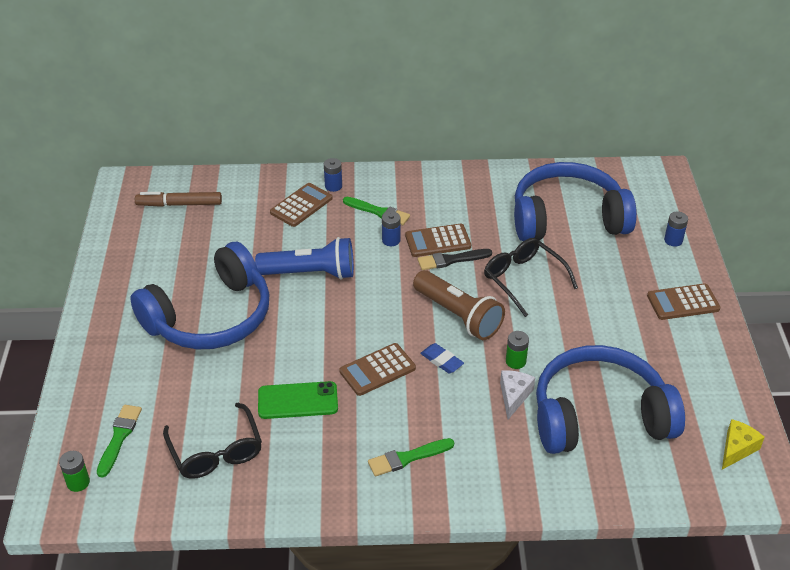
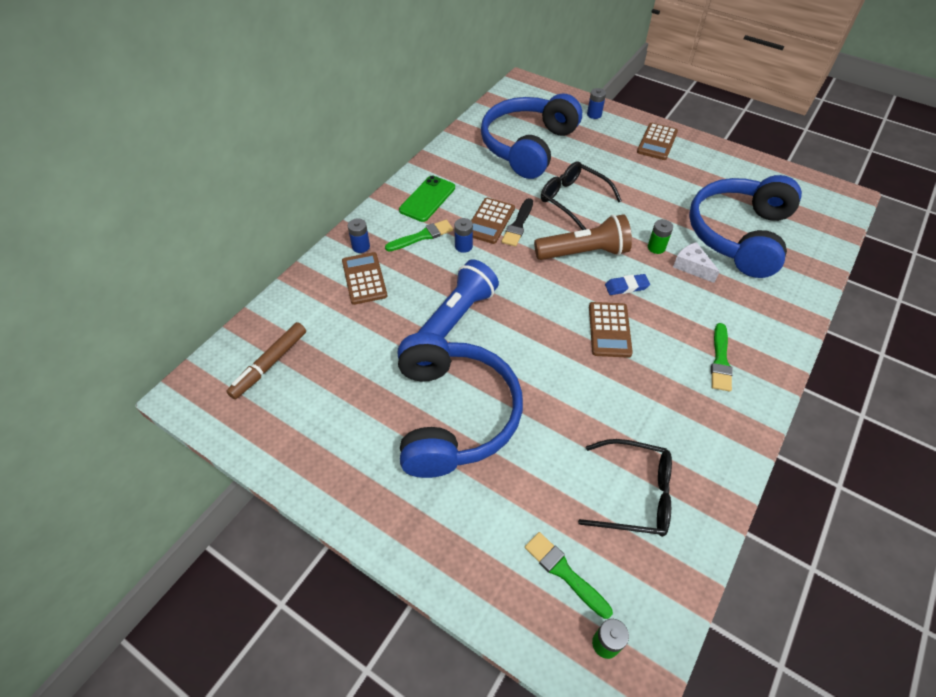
camera: 55 degrees left, 10 degrees up
(298, 401) = (609, 401): green phone -> green phone (427, 199)
(523, 279) = (573, 199): black glasses -> black glasses turned 45 degrees clockwise
(737, 449) = (805, 191): yellow cheese -> none

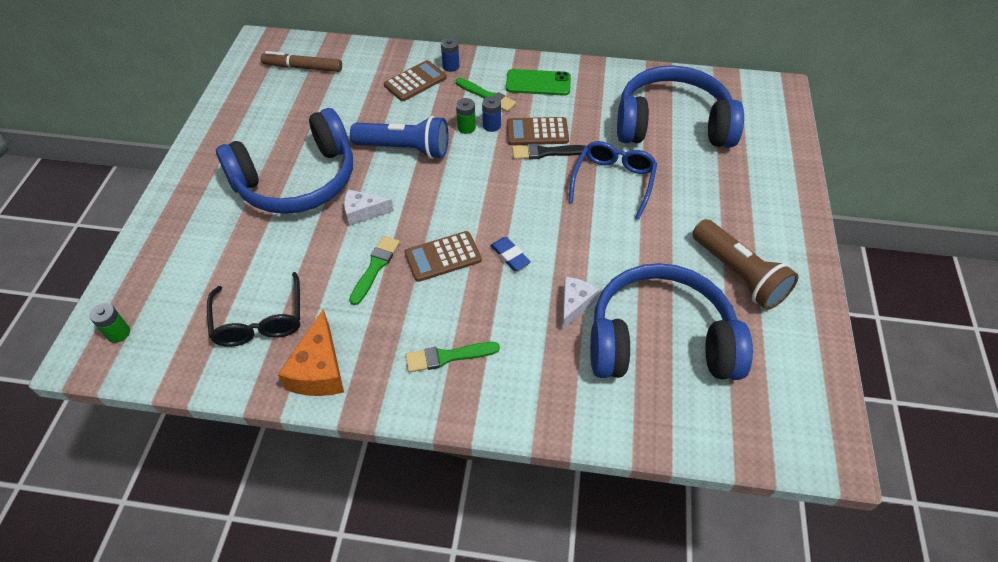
camera: 65 degrees right, 0 degrees up
(527, 371) = (363, 212): none -> white cheese
(564, 572) = (172, 291): green brush -> green brush (375, 267)
(573, 199) = (613, 181): black glasses -> blue glasses
(584, 252) = (538, 211): brown flashlight -> brown flashlight (738, 274)
(594, 114) = (777, 160): blue battery -> none
(656, 247) = (585, 267): green battery -> green battery (466, 127)
(657, 142) = (775, 227): brown calculator -> none
(709, 458) = (319, 370): none -> orange cheese

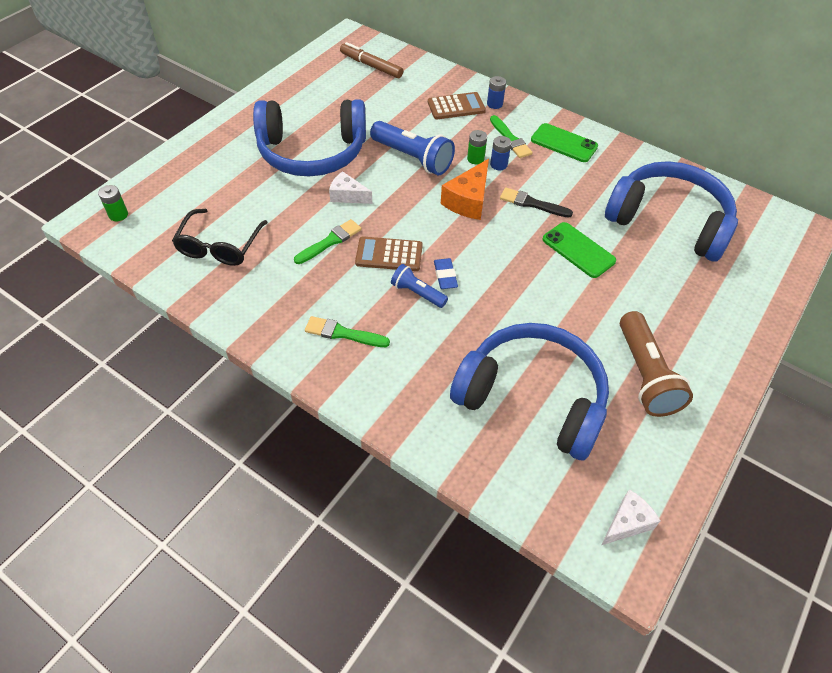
camera: 25 degrees right, 0 degrees up
(319, 370) = (239, 301): orange cheese -> orange cheese (468, 200)
(494, 284) = (417, 293): none -> blue flashlight
(537, 132) = (536, 184): brown calculator -> none
(574, 305) = (475, 337): white cheese -> white cheese (627, 523)
(613, 181) = (578, 250): blue glasses -> green phone

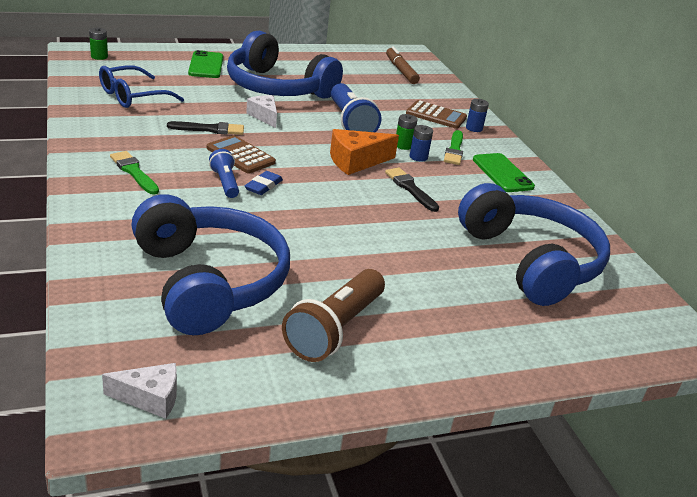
camera: 35 degrees right, 20 degrees down
(219, 246) = (132, 96): black glasses -> blue glasses
(330, 241) = (210, 129): green brush -> black brush
(578, 250) = (406, 231): green phone -> green phone (206, 65)

